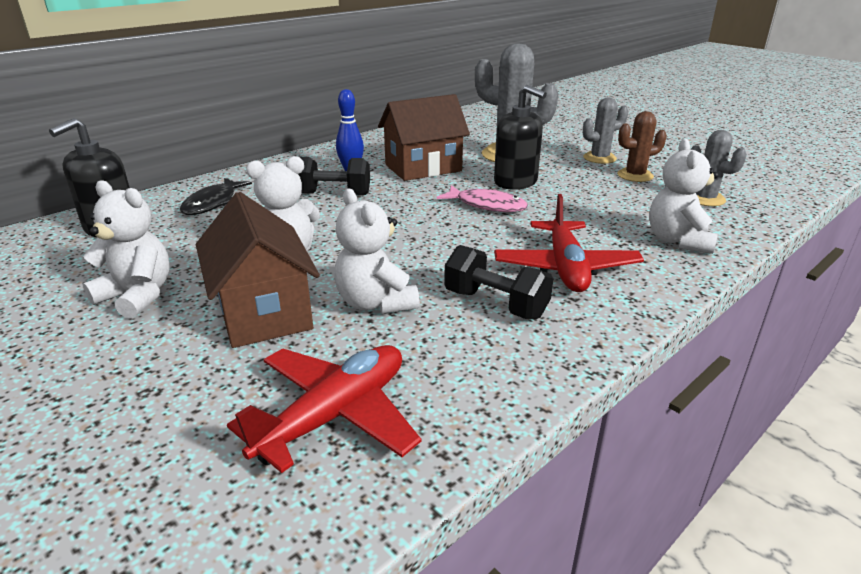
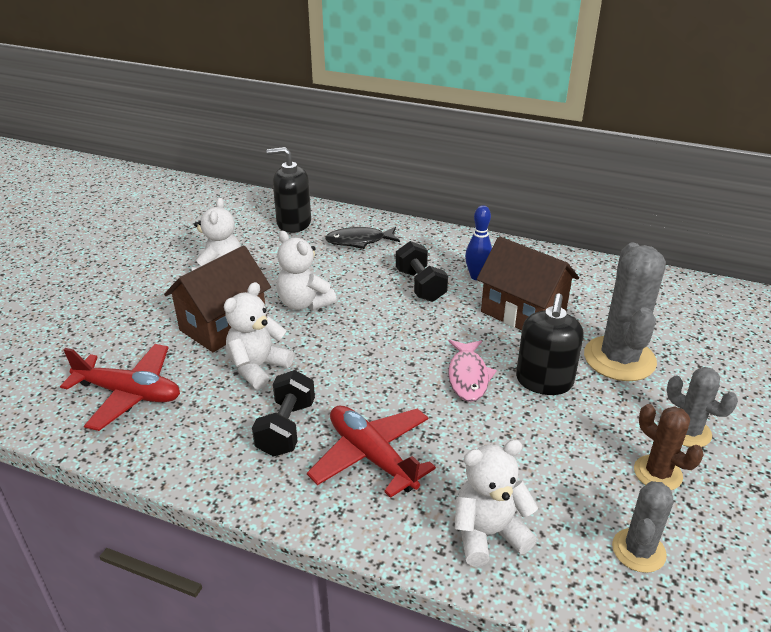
camera: 65 degrees right, 5 degrees up
(565, 268) = (372, 456): red plane -> red plane turned 75 degrees clockwise

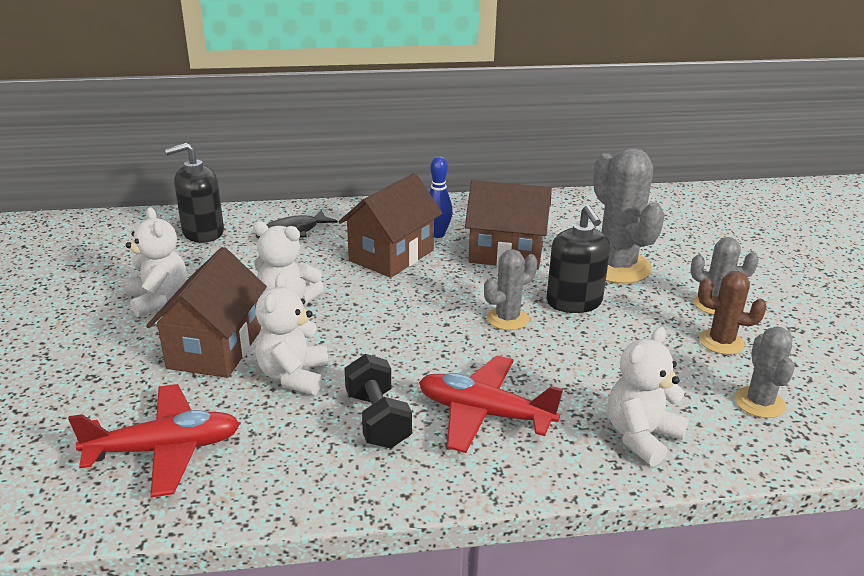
camera: 30 degrees left, 5 degrees down
(420, 285) = (391, 255): black dumbbell -> brown house
(468, 376) = (507, 319): pink fish -> grey cactus

